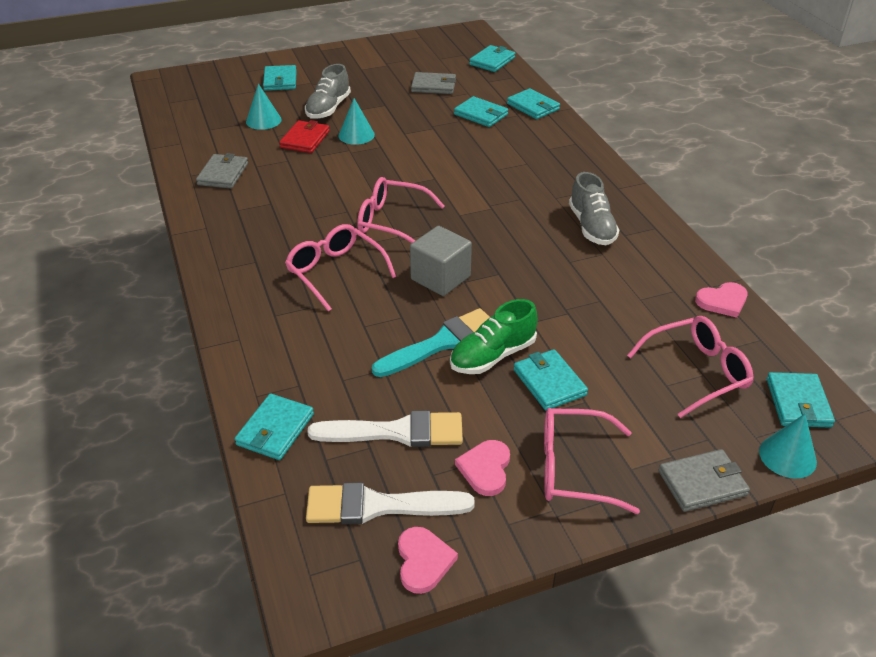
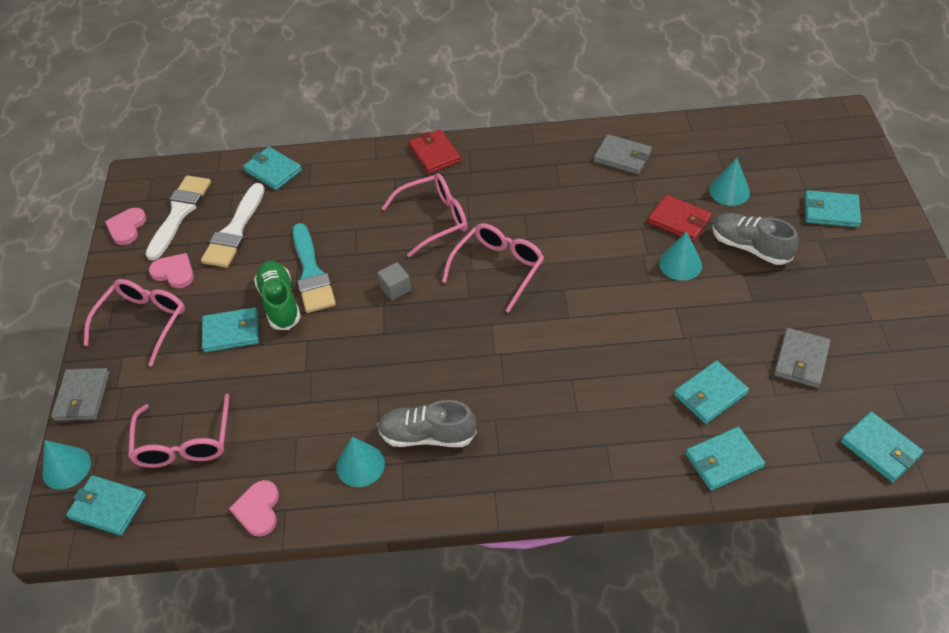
camera: 110 degrees right, 10 degrees up
(228, 292) = (435, 154): none -> red wallet
(423, 561) = (127, 227): pink heart -> pink heart turned 90 degrees clockwise
(440, 278) = (396, 289): grey cube -> grey cube, size x0.56
(642, 255) = (360, 465): none -> turquoise cone

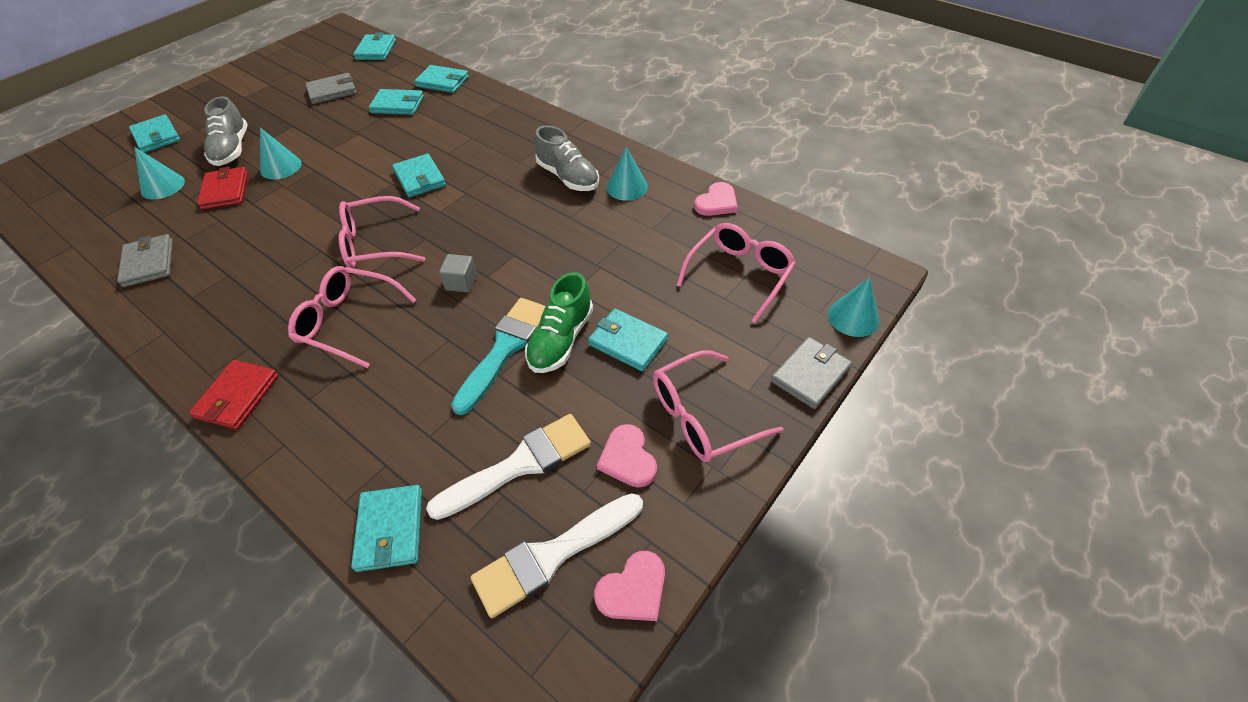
camera: 140 degrees left, 0 degrees up
(108, 507) = (829, 267): turquoise wallet -> turquoise wallet (420, 178)

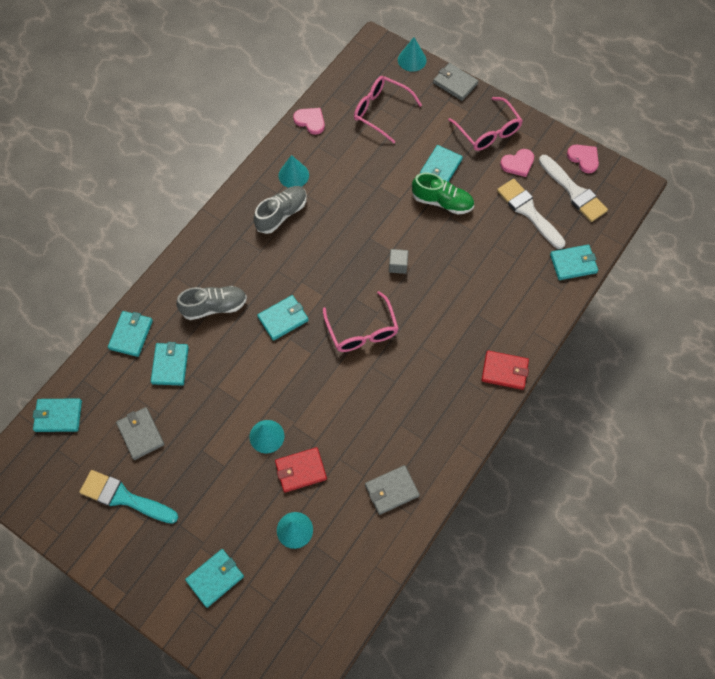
camera: 95 degrees left, 15 degrees up
(232, 149) = (239, 492): grey shoe -> grey shoe (214, 307)
(348, 321) = (438, 326): pink glasses -> none
(505, 349) = (452, 230): turquoise brush -> turquoise brush (124, 498)

